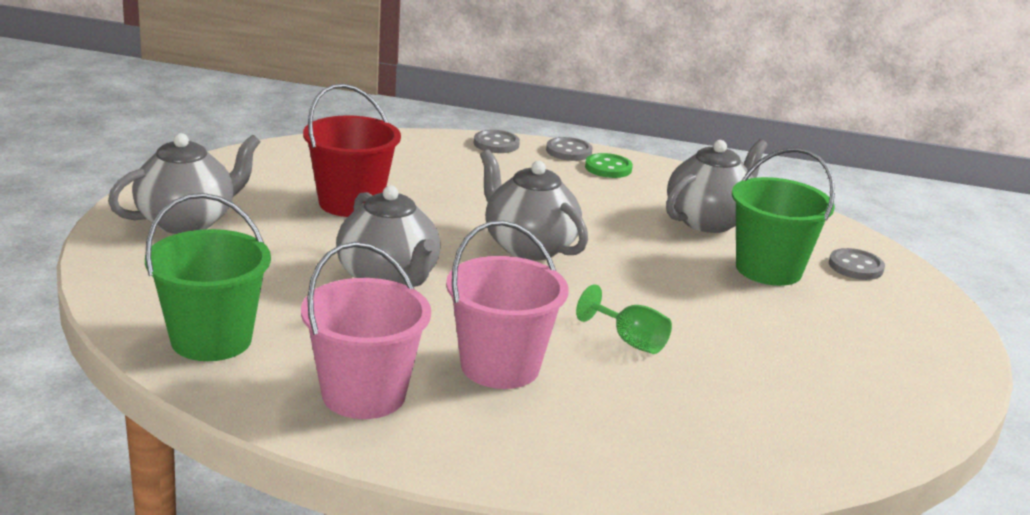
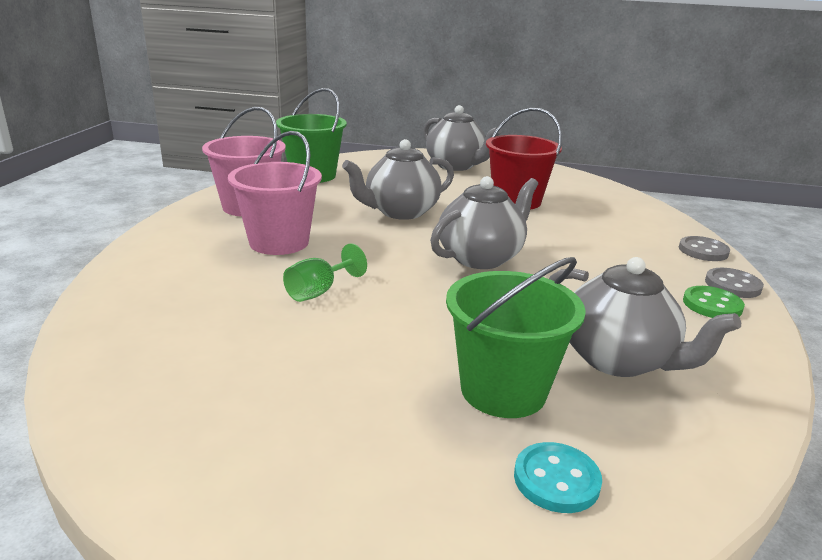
camera: 90 degrees right, 0 degrees up
(855, 267) = (556, 480): grey button -> turquoise button

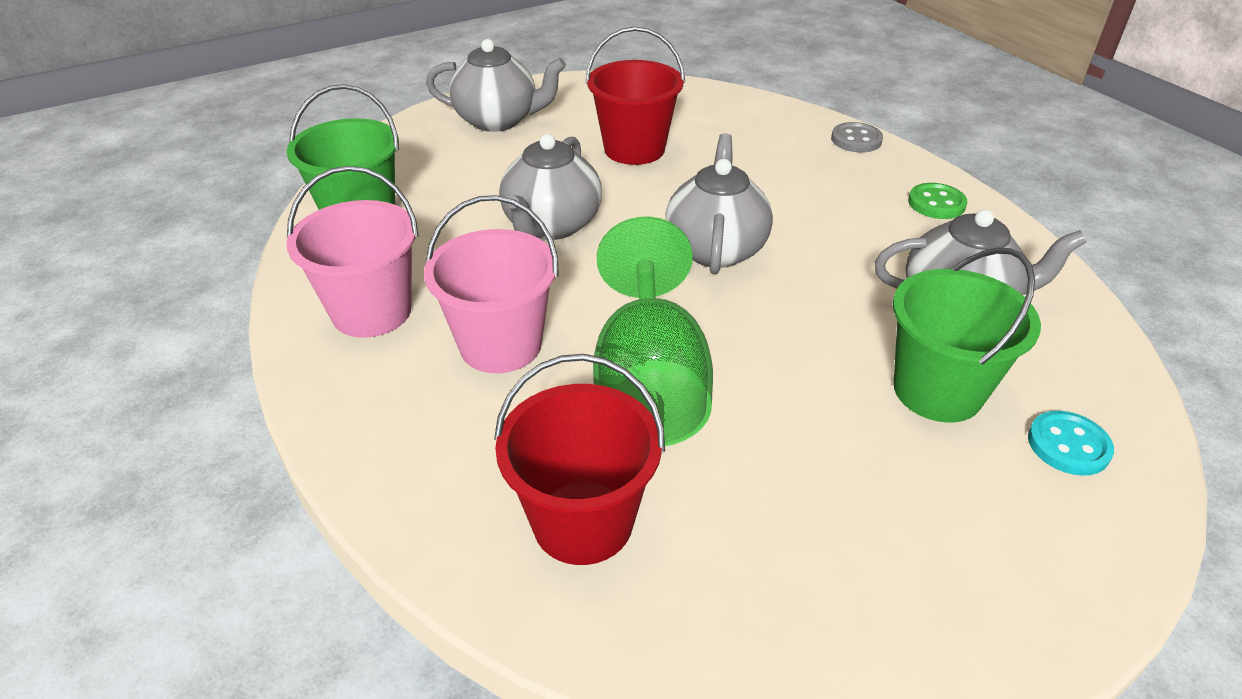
camera: 40 degrees left, 15 degrees up
(173, 322) = (583, 522): none -> red bucket
(318, 291) = (649, 385): green goblet -> green goblet, size x2.26
(732, 285) = (921, 171): grey button -> none

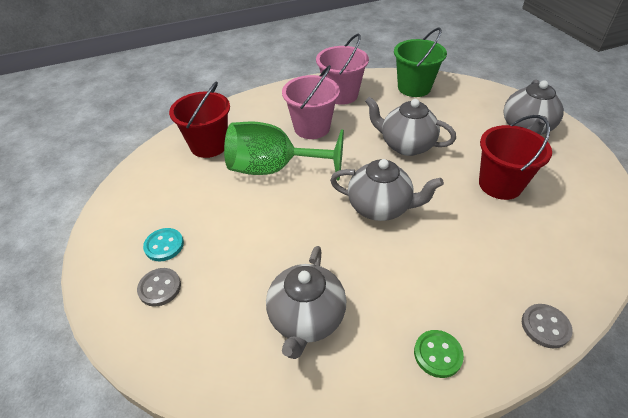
camera: 100 degrees right, 5 degrees up
(937, 391) = (235, 278): green bucket -> none
(1018, 490) = (160, 288): none -> grey button
(1068, 445) = (175, 326): turquoise button -> turquoise button (164, 245)

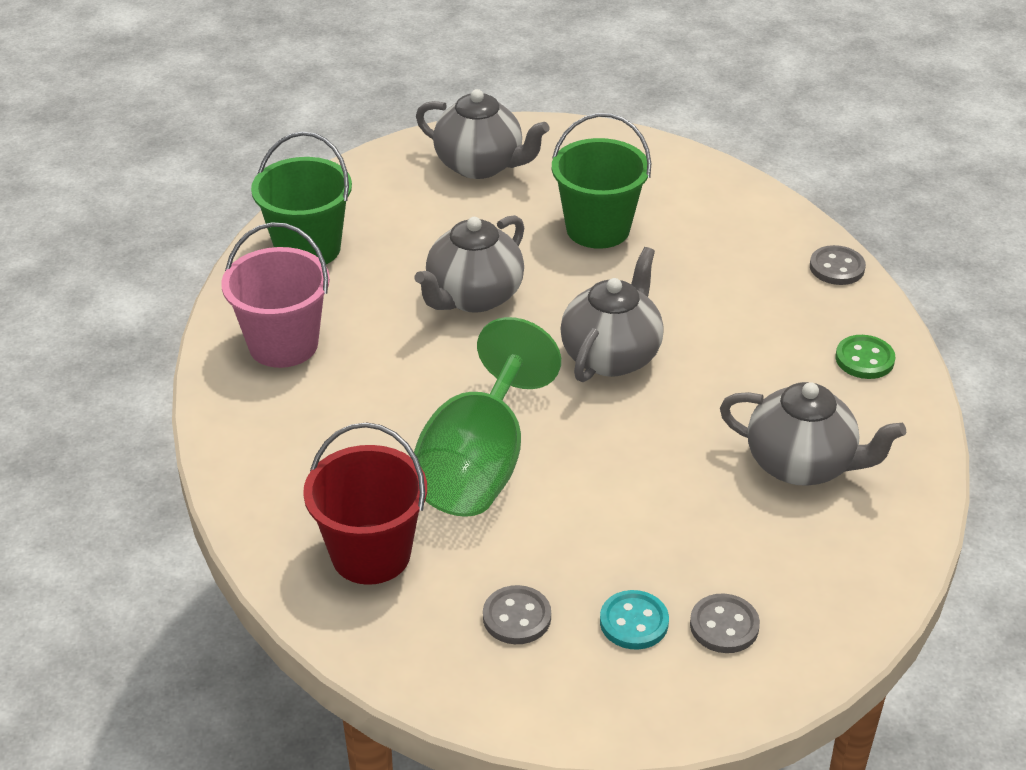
camera: 80 degrees left, 5 degrees down
(169, 199) = (517, 617): none -> grey button
(312, 128) = (375, 400): pink bucket -> none
(500, 184) = (598, 229): red bucket -> green bucket

